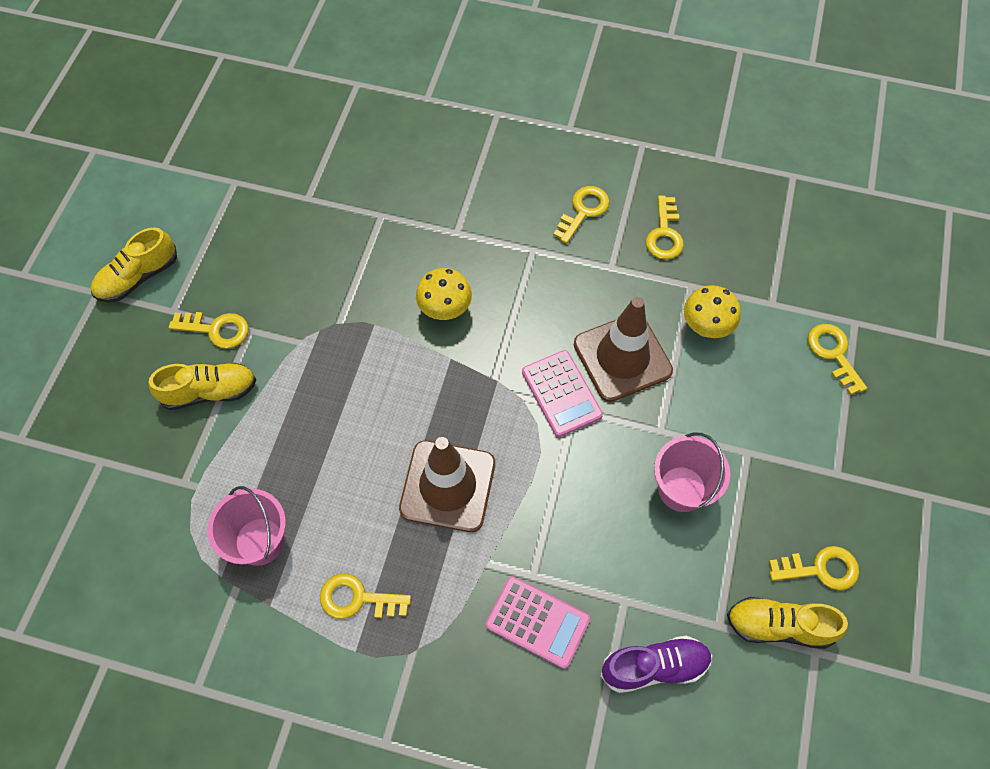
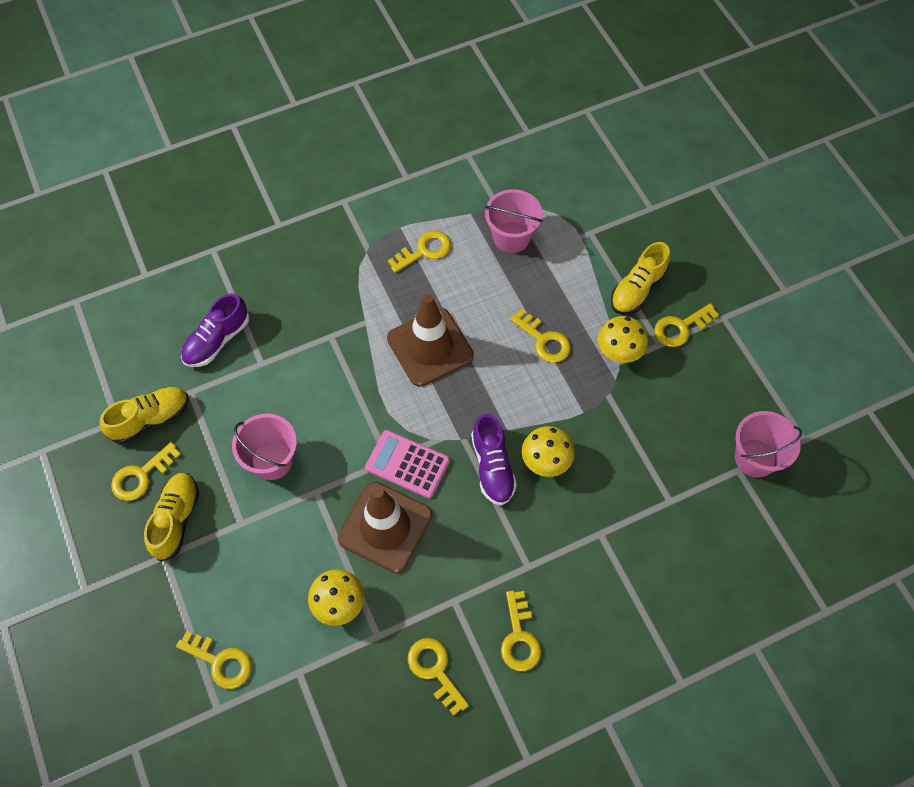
camera: 140 degrees right, 0 degrees up
(138, 277) = (773, 320): yellow shoe -> yellow shoe (176, 519)
(285, 196) = (755, 458): none -> pink bucket
(291, 349) = (618, 352): none -> yellow mushroom
(340, 410) = (544, 340): none -> yellow key
(491, 338) = (492, 467): none -> purple shoe
(537, 622) = (307, 314): pink calculator -> none

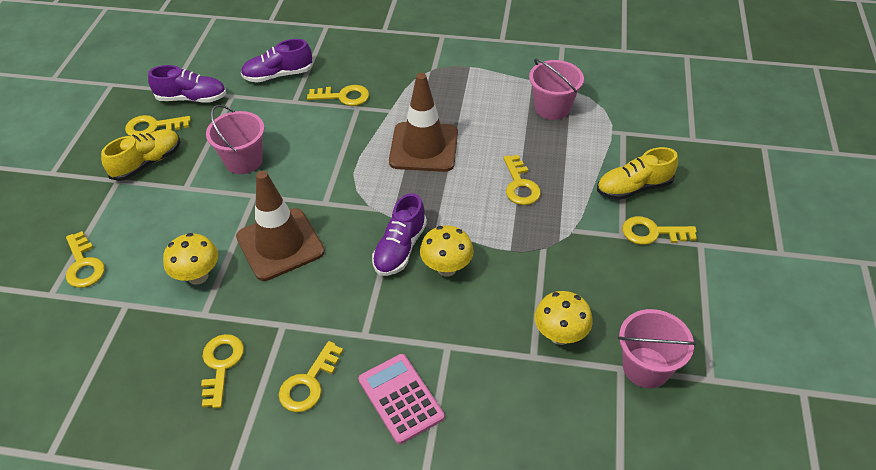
camera: 35 degrees right, 15 degrees down
(150, 419) = (192, 98): yellow shoe -> purple shoe
(407, 464) = (336, 213): pink calculator -> pink calculator (400, 398)
(424, 250) = (475, 87): yellow key -> yellow key (344, 96)
(618, 352) = (578, 223): yellow mushroom -> yellow mushroom (560, 335)

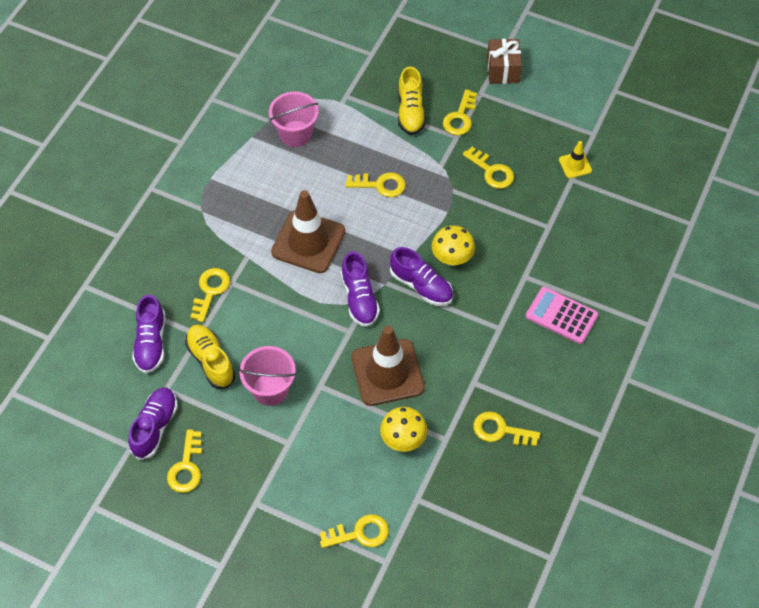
camera: 75 degrees left, 10 degrees up
(147, 163) = (240, 474): yellow shoe -> yellow shoe (211, 361)
(308, 383) = (533, 372): yellow key -> yellow key (491, 171)
(367, 201) = (359, 298): none -> purple shoe
(400, 398) = (561, 316): pink calculator -> pink calculator turned 45 degrees clockwise
(560, 335) = (535, 205): yellow mushroom -> none
(646, 367) = (575, 165): pink bucket -> yellow traffic cone
(751, 258) = (503, 70): none -> brown gift

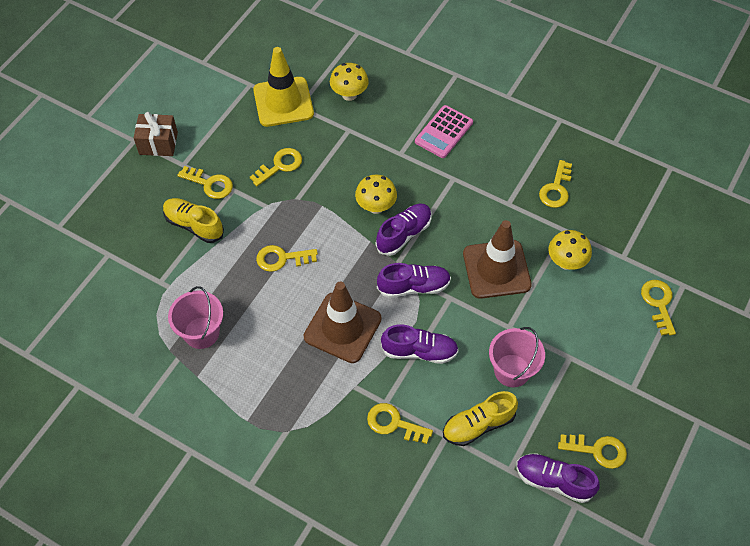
camera: 85 degrees left, 0 degrees up
(151, 343) = (454, 485): purple shoe -> purple shoe (419, 351)
(380, 185) = (281, 258): yellow key -> yellow key turned 105 degrees counterclockwise
(410, 112) = (194, 225): yellow shoe -> yellow shoe turned 150 degrees counterclockwise
(575, 165) = (283, 102): yellow traffic cone -> yellow traffic cone, size x2.14
(597, 223) = (349, 95): none -> yellow mushroom

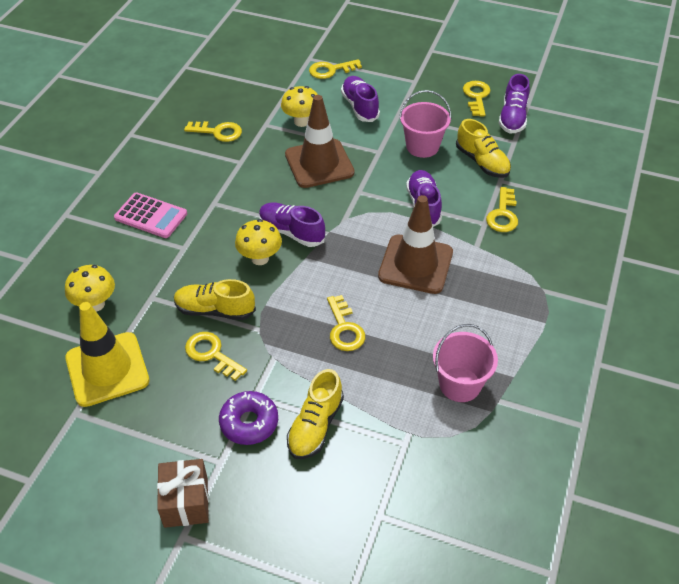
camera: 100 degrees left, 10 degrees down
(210, 184) = (249, 422): yellow key -> purple donut
(324, 171) = (215, 310): none -> yellow shoe
(414, 286) = (353, 218): purple shoe -> purple shoe (360, 107)

